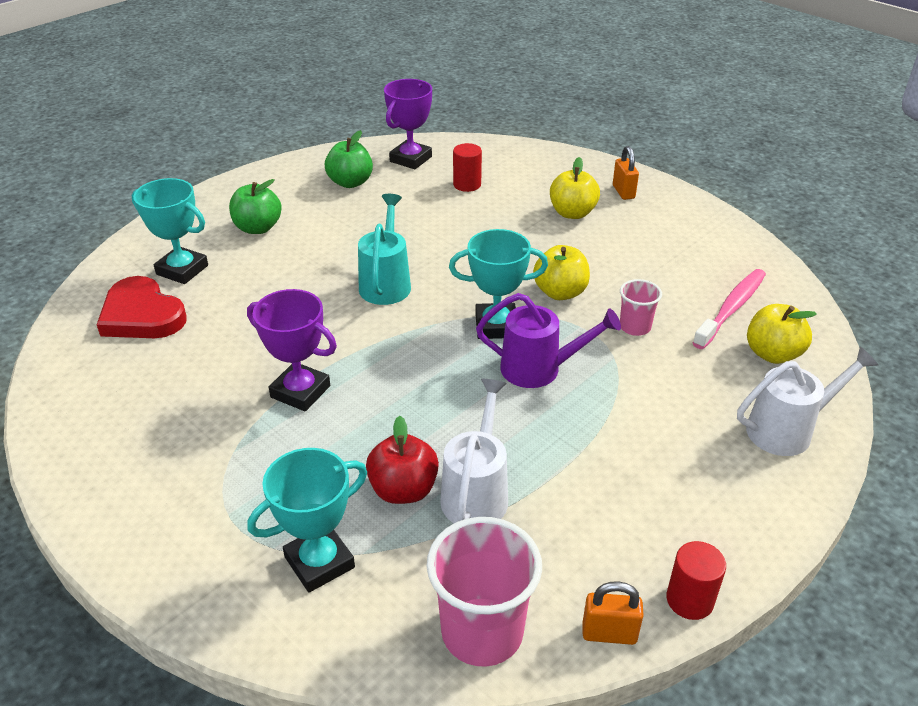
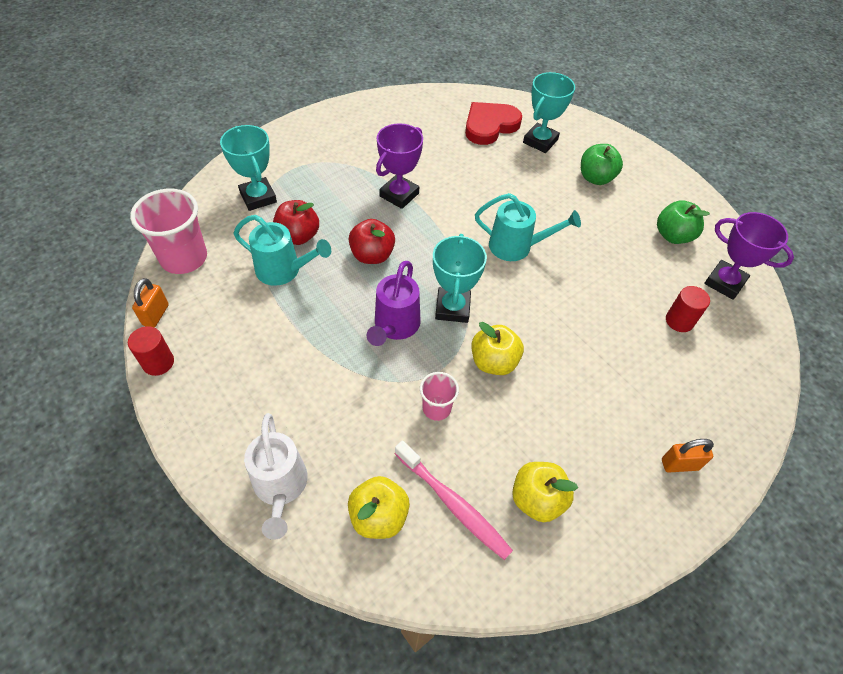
camera: 95 degrees right, 15 degrees up
(426, 404) = (372, 255): none -> red apple
(476, 492) = (284, 270): white watering can -> turquoise watering can
(572, 213) = (630, 402): yellow apple -> yellow apple (537, 499)

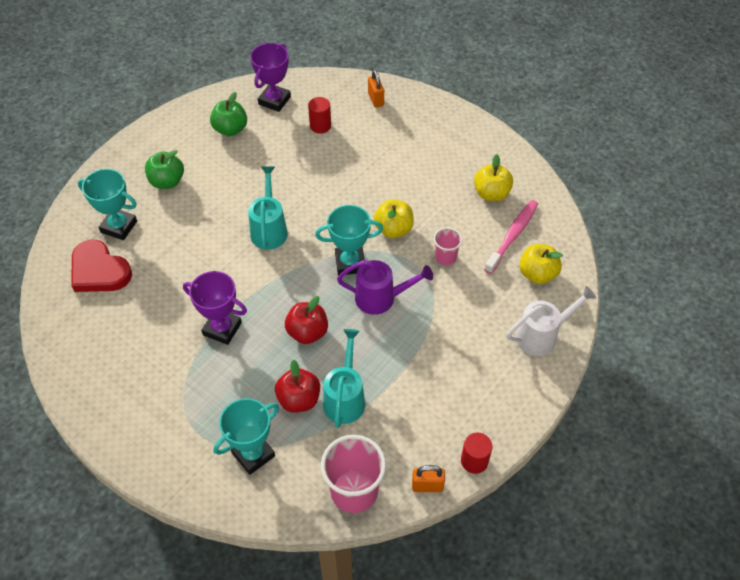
camera: 100 degrees left, 0 degrees up
(679, 464) = (439, 126): orange padlock -> orange padlock (376, 100)

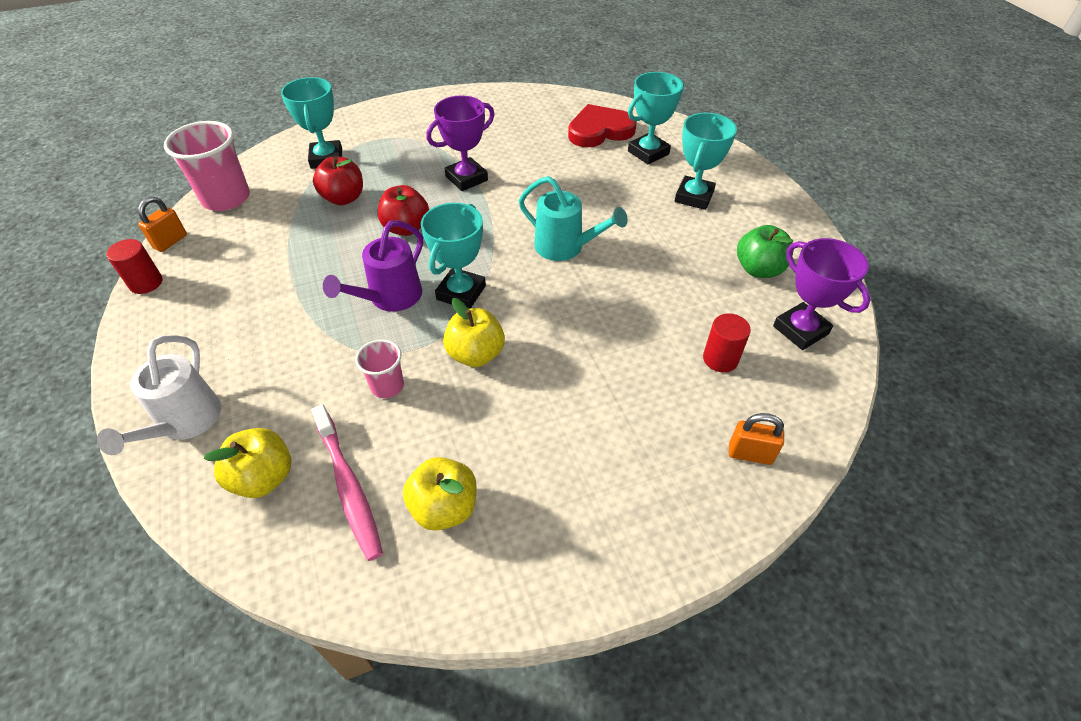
camera: 120 degrees right, 5 degrees down
(167, 181) = (694, 197): green apple -> turquoise trophy
(345, 397) = (312, 226): turquoise watering can -> none

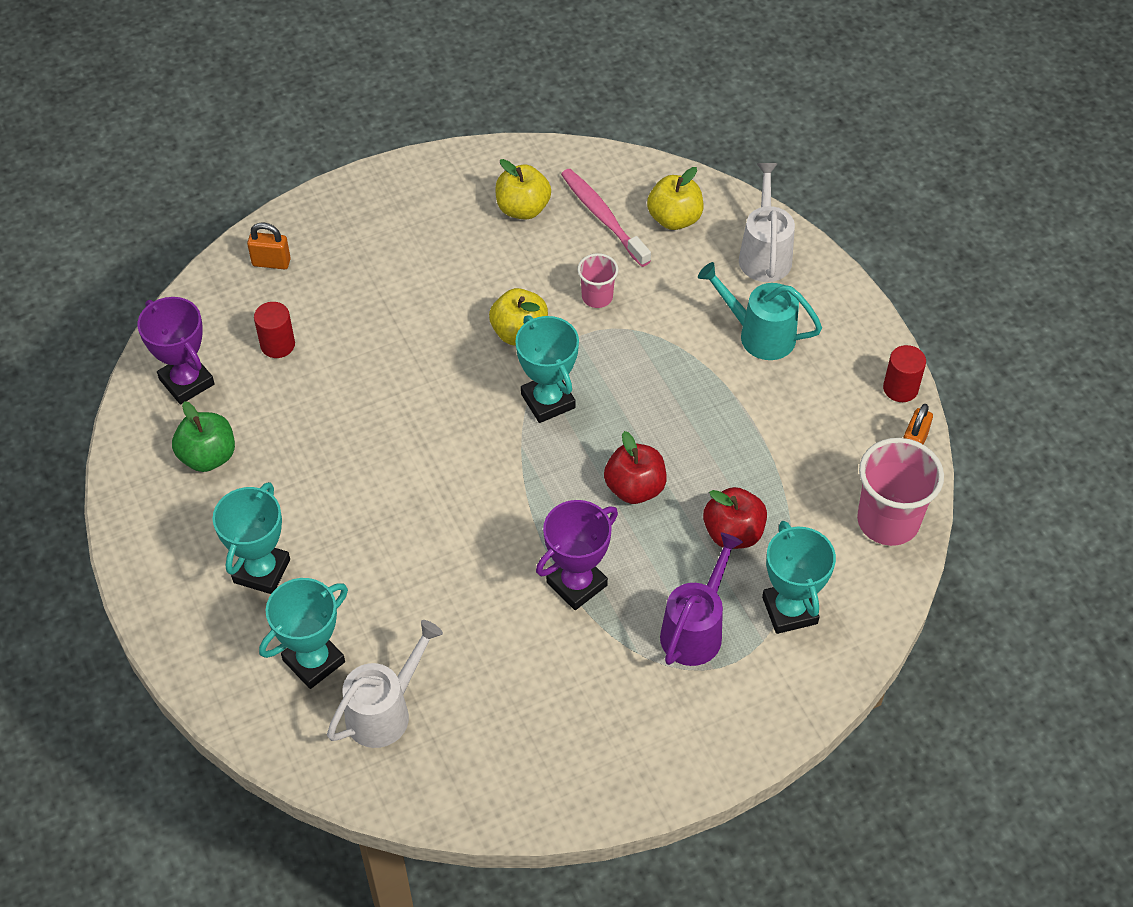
camera: 175 degrees right, 5 degrees up
(390, 298) = (624, 388): purple watering can -> purple watering can (695, 629)
(461, 293) = (548, 401): turquoise trophy -> turquoise trophy turned 45 degrees counterclockwise
(566, 247) = (433, 472): turquoise watering can -> turquoise watering can (758, 334)
(599, 131) = (385, 710): red heart -> white watering can

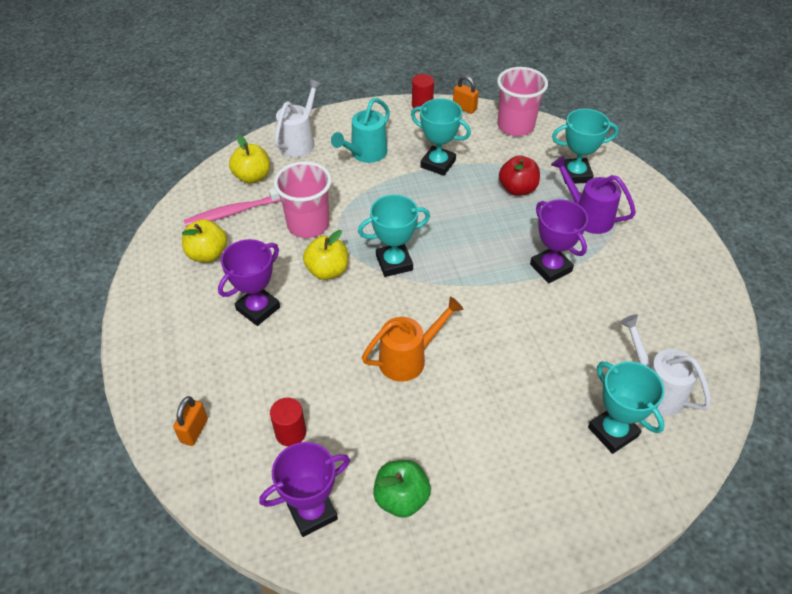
camera: 80 degrees left, 5 degrees down
(262, 571) = (526, 463): turquoise trophy -> turquoise trophy (438, 164)
(394, 438) = (409, 358): none -> orange watering can
(445, 277) = (258, 308): none -> purple trophy
(597, 297) = (308, 225): pink cup -> pink cup, size x1.85
(635, 488) = (476, 228): red apple -> none
(764, 253) = (299, 141): white watering can -> white watering can turned 105 degrees clockwise

